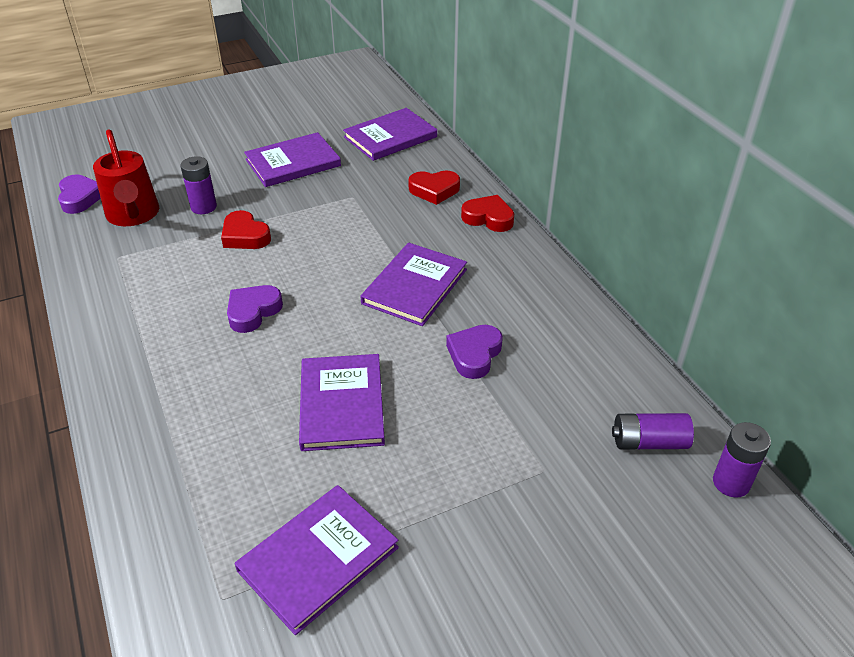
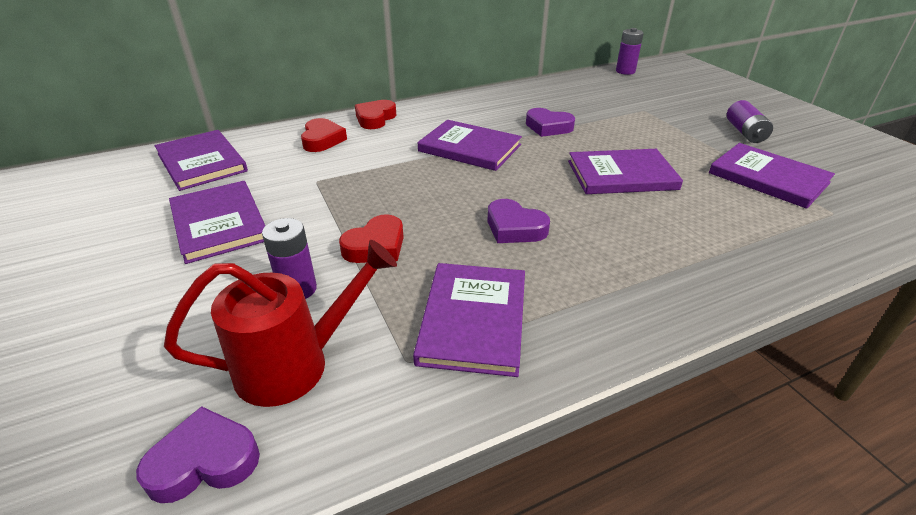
camera: 90 degrees left, 5 degrees down
(144, 285) = (473, 320): none -> purple book
(649, 442) = (606, 85): purple battery -> purple battery (745, 132)

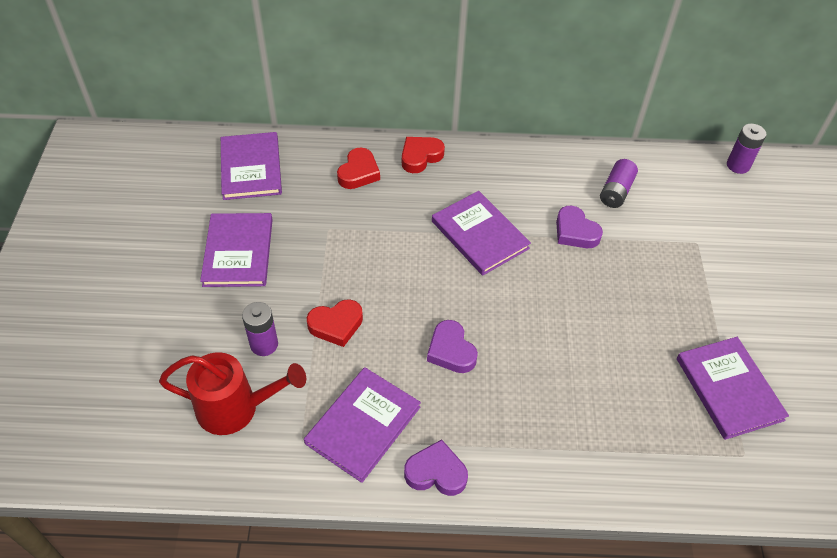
camera: 25 degrees right, 15 degrees up
(204, 461) = (163, 452): purple heart -> purple heart (436, 472)
(621, 175) = (591, 327): purple book -> none
(745, 132) = (773, 319): purple battery -> purple battery (616, 191)

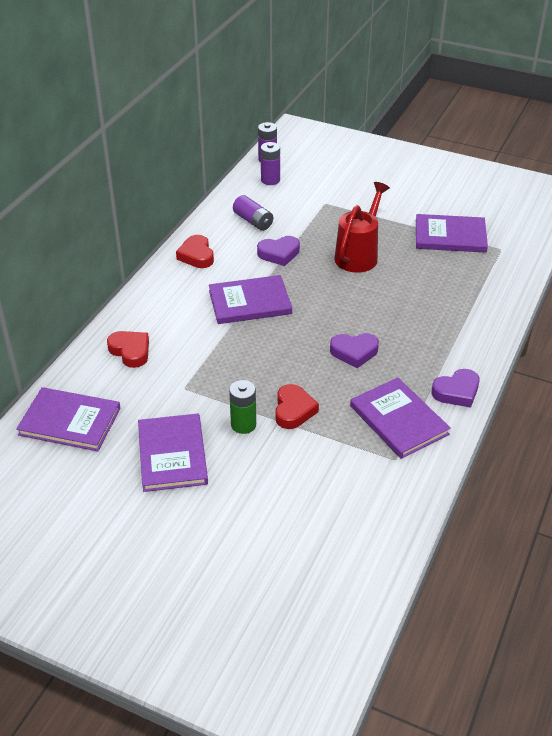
camera: 65 degrees left, 10 degrees down
(237, 408) = (347, 494): red watering can -> red watering can (359, 254)
(238, 252) = (172, 454): purple book -> purple book turned 60 degrees clockwise
(264, 344) = (289, 461): purple battery -> purple battery (270, 180)
(298, 291) = (243, 424): none -> green battery
(420, 157) = (140, 309): red heart -> red heart (196, 255)
(436, 472) = (456, 392): purple heart -> purple heart turned 150 degrees counterclockwise

